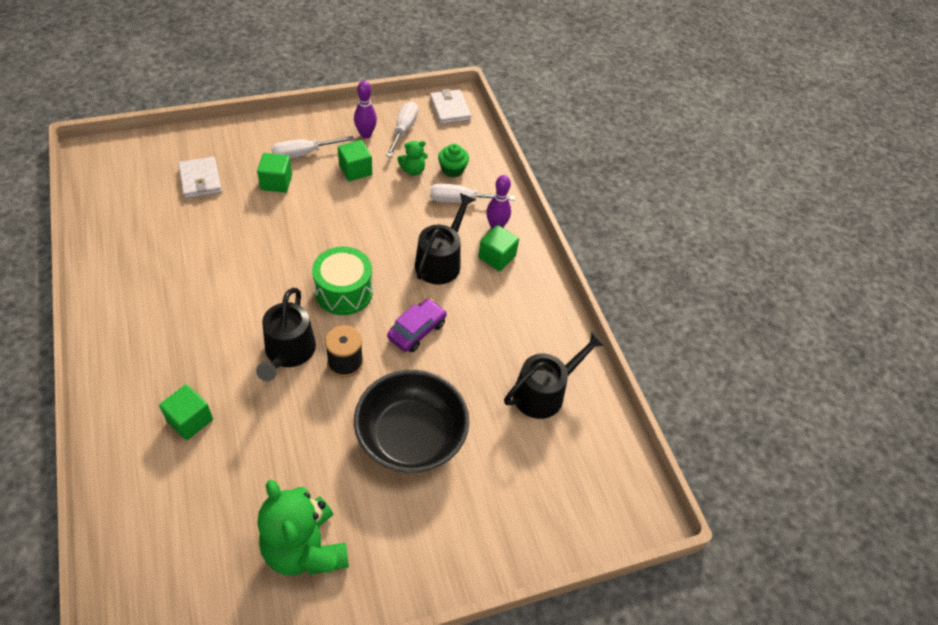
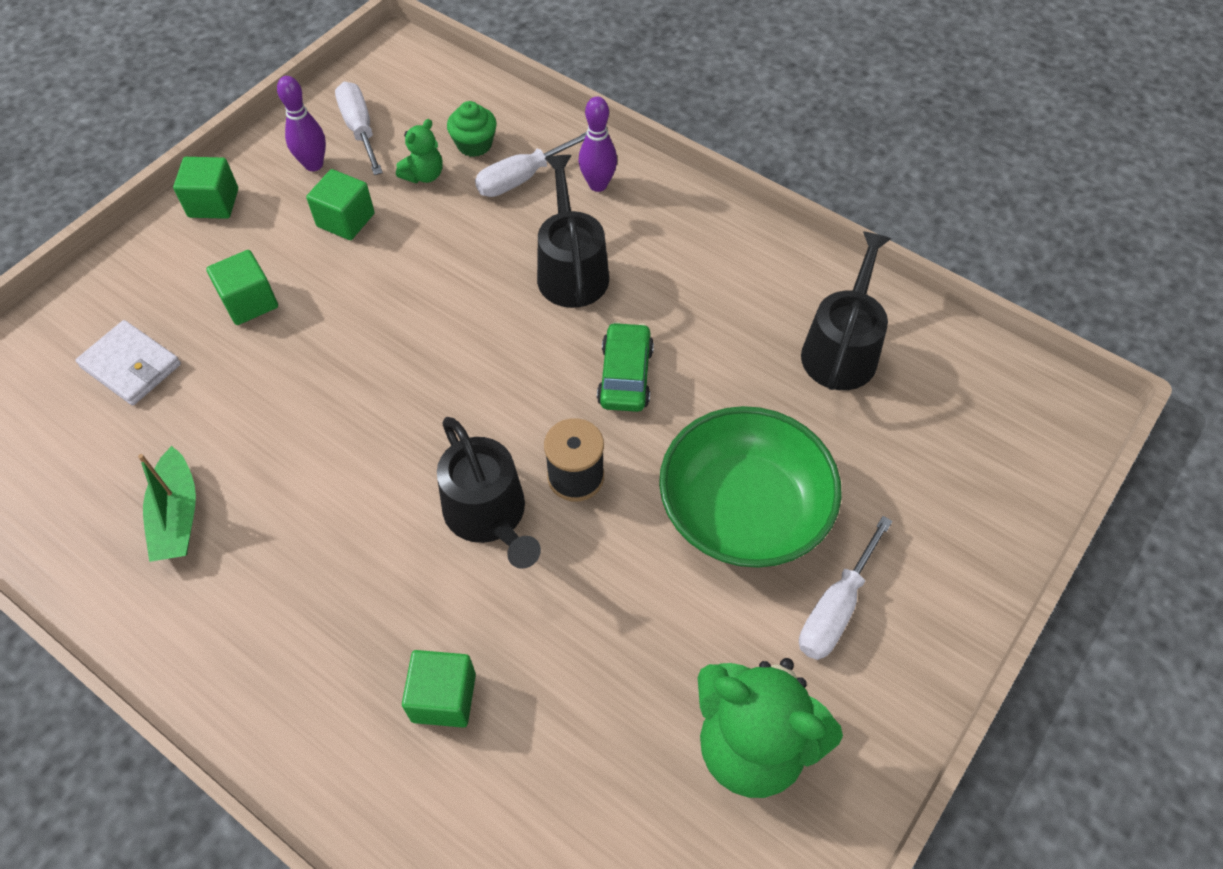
camera: 30 degrees left, 5 degrees up
(158, 259) = (177, 516): none -> green boat
(303, 154) = (251, 240): white screwdriver -> white screwdriver (836, 608)
(344, 292) = (486, 388): green drum -> none
(411, 436) = (743, 510): black bowl -> green bowl
(417, 330) = (625, 376): purple car -> green car
(450, 109) = (396, 68): white wallet -> none
(497, 257) = (634, 222): green cube -> green cube (213, 203)

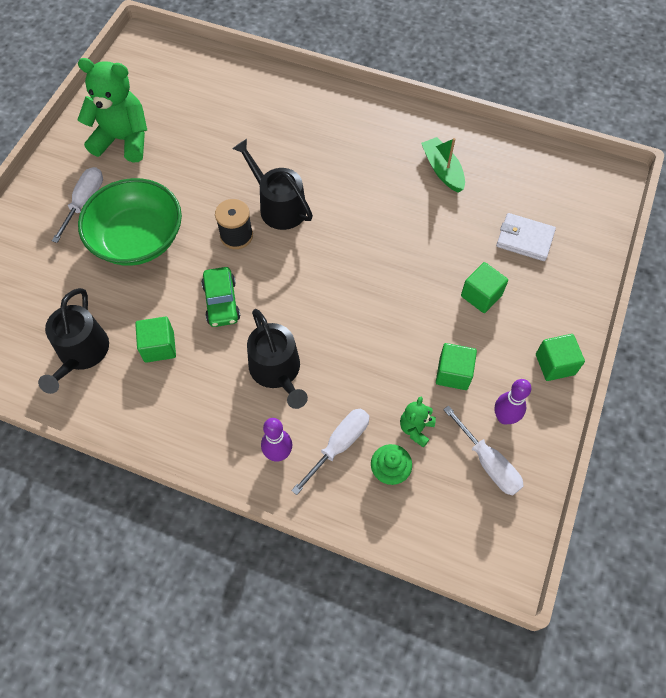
camera: 165 degrees right, 5 degrees up
(443, 697) = (271, 127): green cube -> green cube (159, 346)

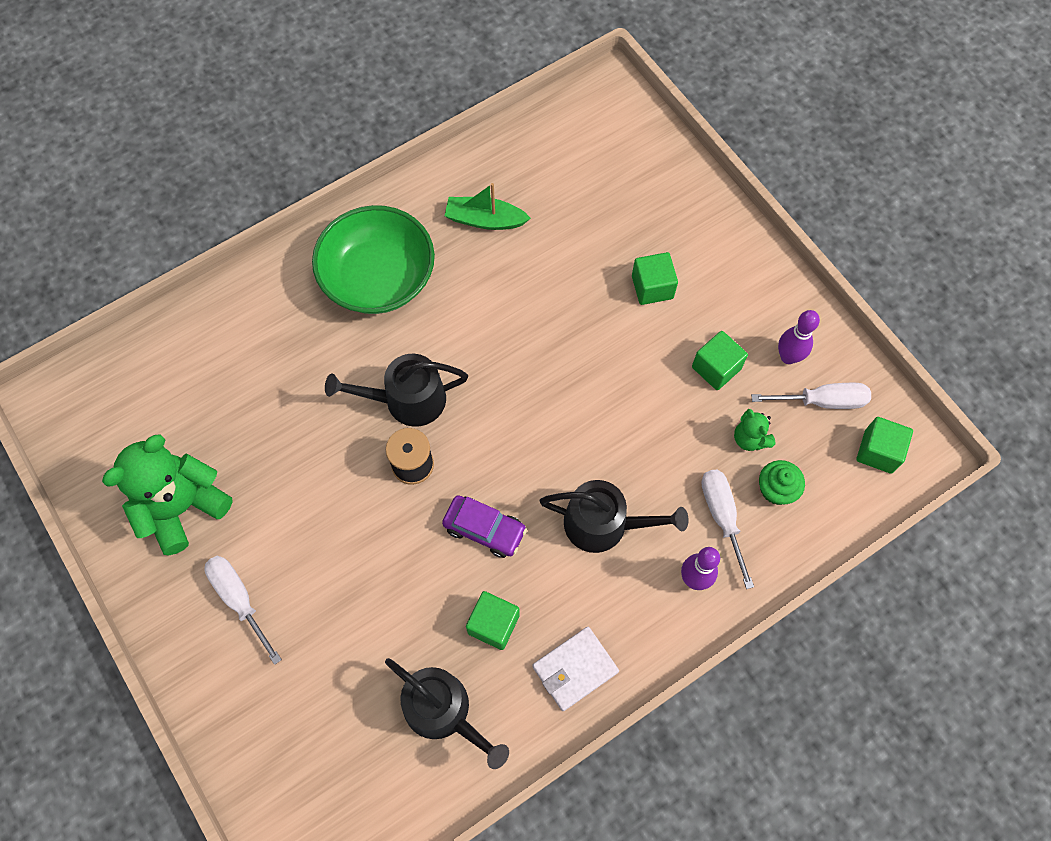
camera: 55 degrees left, 5 degrees up
(138, 239) = (337, 569): green bowl -> green bowl (378, 278)
(221, 302) = (484, 529): green car -> purple car
(524, 239) = (619, 207): white wallet -> white wallet (575, 669)
(555, 364) = (765, 278): green cube -> green cube (878, 451)

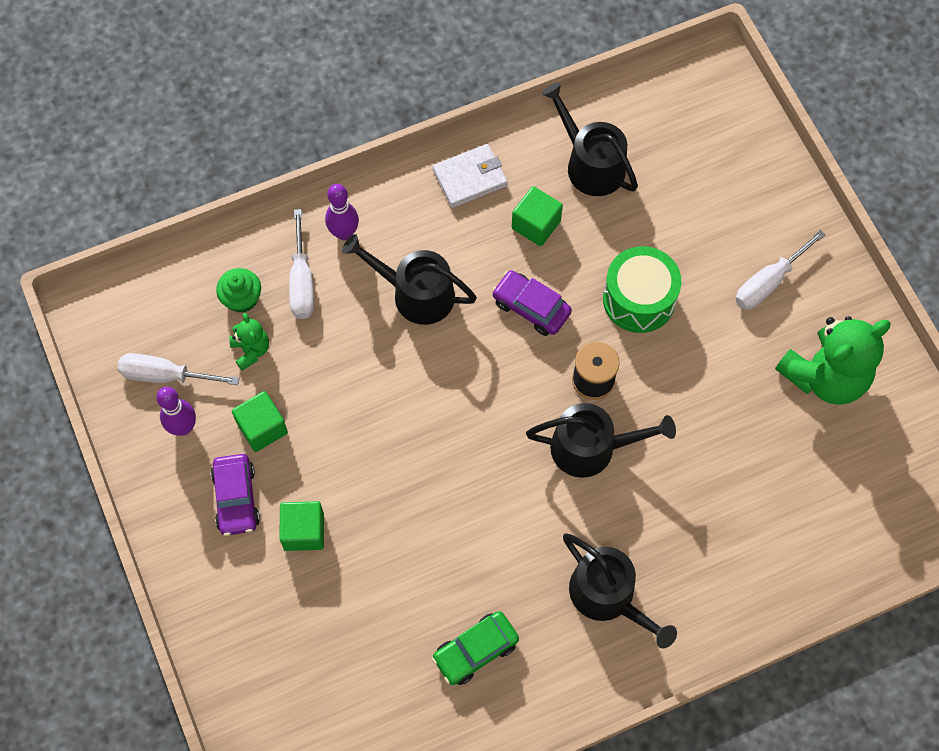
camera: 170 degrees left, 0 degrees up
(239, 600) = (768, 282): white screwdriver -> white screwdriver turned 75 degrees clockwise
(375, 557) = (639, 299): none -> green drum
(378, 278) = (608, 596): green bowl -> black watering can
(485, 220) = (475, 650): green boat -> green car
(719, 304) = (236, 498): none -> purple car
(878, 451) = (130, 317): green cube -> none

